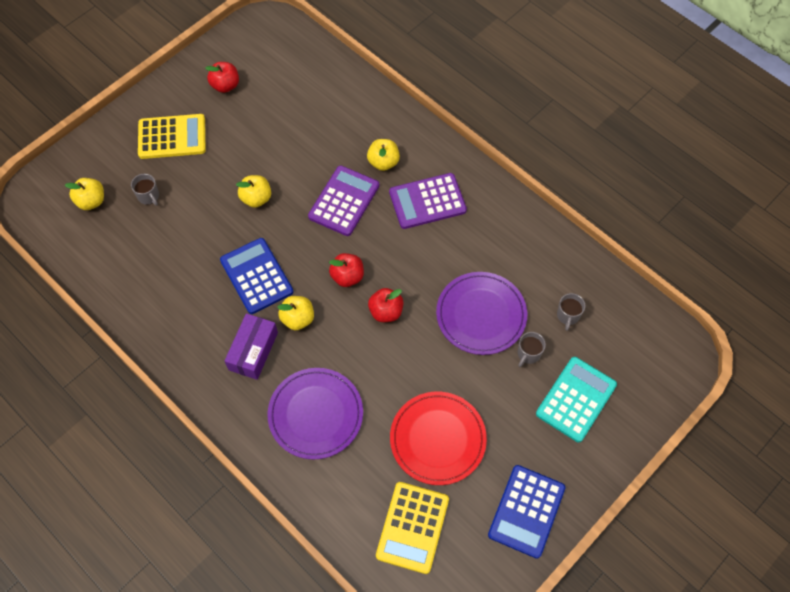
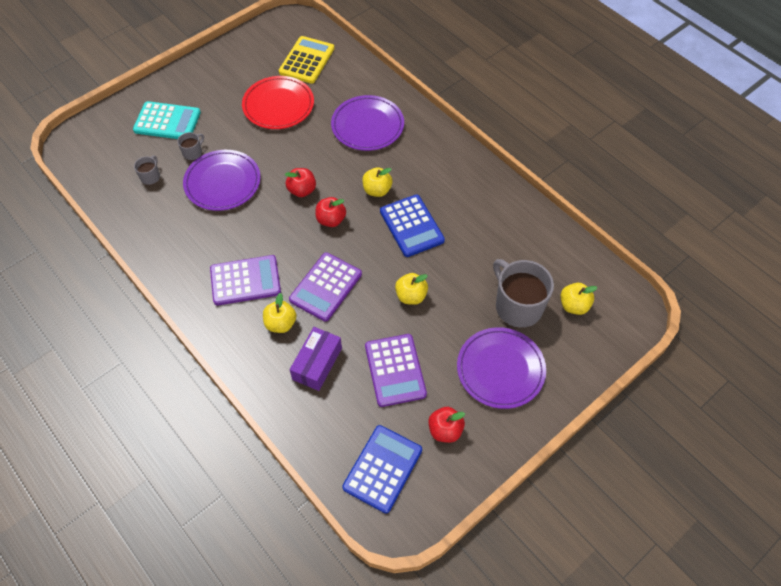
camera: 175 degrees left, 5 degrees down
(149, 196) = (517, 306): grey mug -> grey mug, size x2.18
(172, 137) = (500, 369): yellow calculator -> purple plate
(253, 351) = (415, 170): purple box -> purple box (317, 363)
(270, 129) = (395, 370): none -> purple calculator
(526, 511) = (227, 63): blue calculator -> blue calculator (382, 469)
(576, 399) = (167, 121): turquoise calculator -> turquoise calculator turned 120 degrees counterclockwise

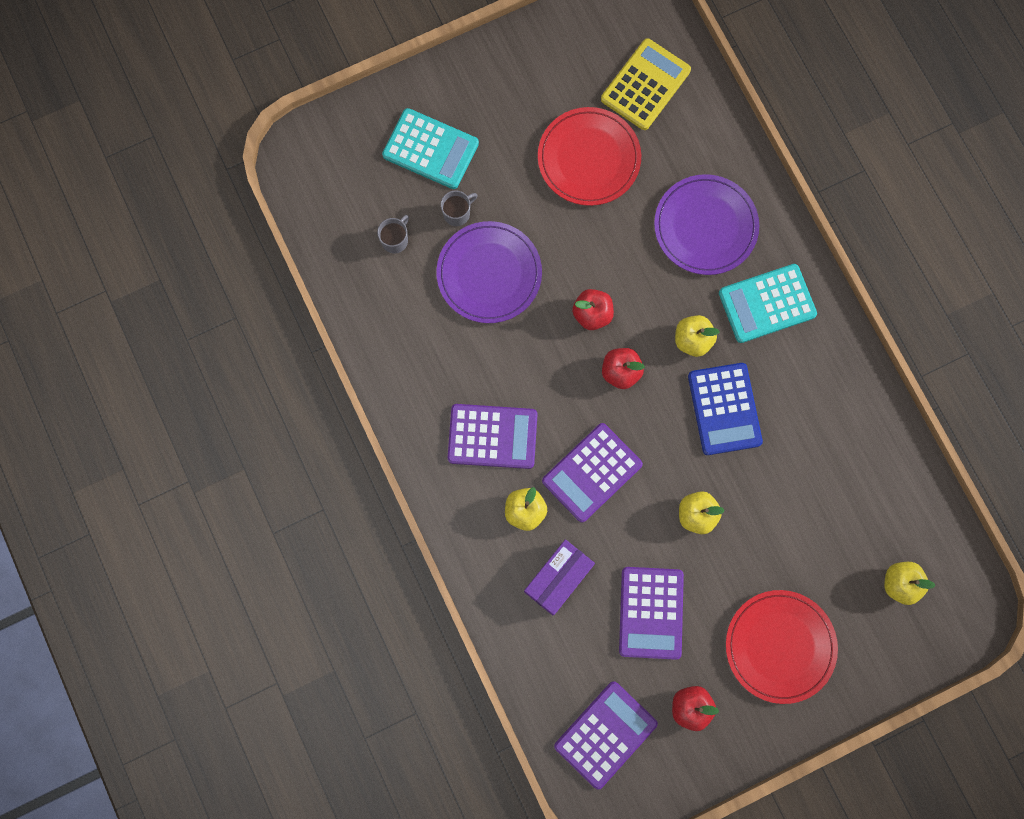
camera: 15 degrees right, 20 degrees up
(382, 469) = (605, 734): blue calculator -> purple calculator
(422, 159) = (767, 303): none -> turquoise calculator
(500, 369) = (780, 646): purple plate -> red plate
(517, 306) = (827, 565): grey mug -> none

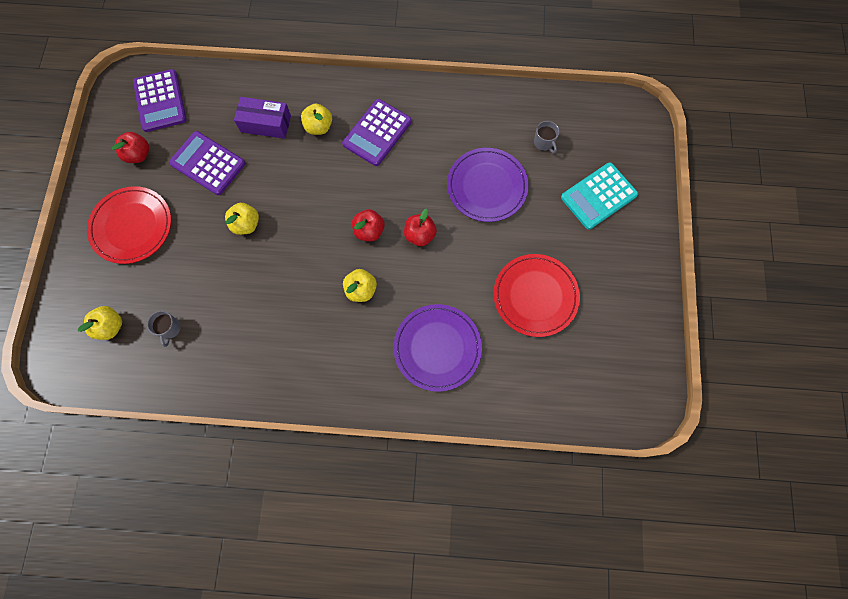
camera: 120 degrees right, 5 degrees down
(457, 213) = (541, 189): grey mug -> grey mug (170, 329)
(558, 578) = (266, 124): purple box -> purple box turned 60 degrees counterclockwise
(592, 472) = (316, 177): purple calculator -> none
(645, 85) = (573, 370): yellow calculator -> none
(724, 409) = (301, 282): blue calculator -> none
(767, 303) = (354, 357): turquoise calculator -> none

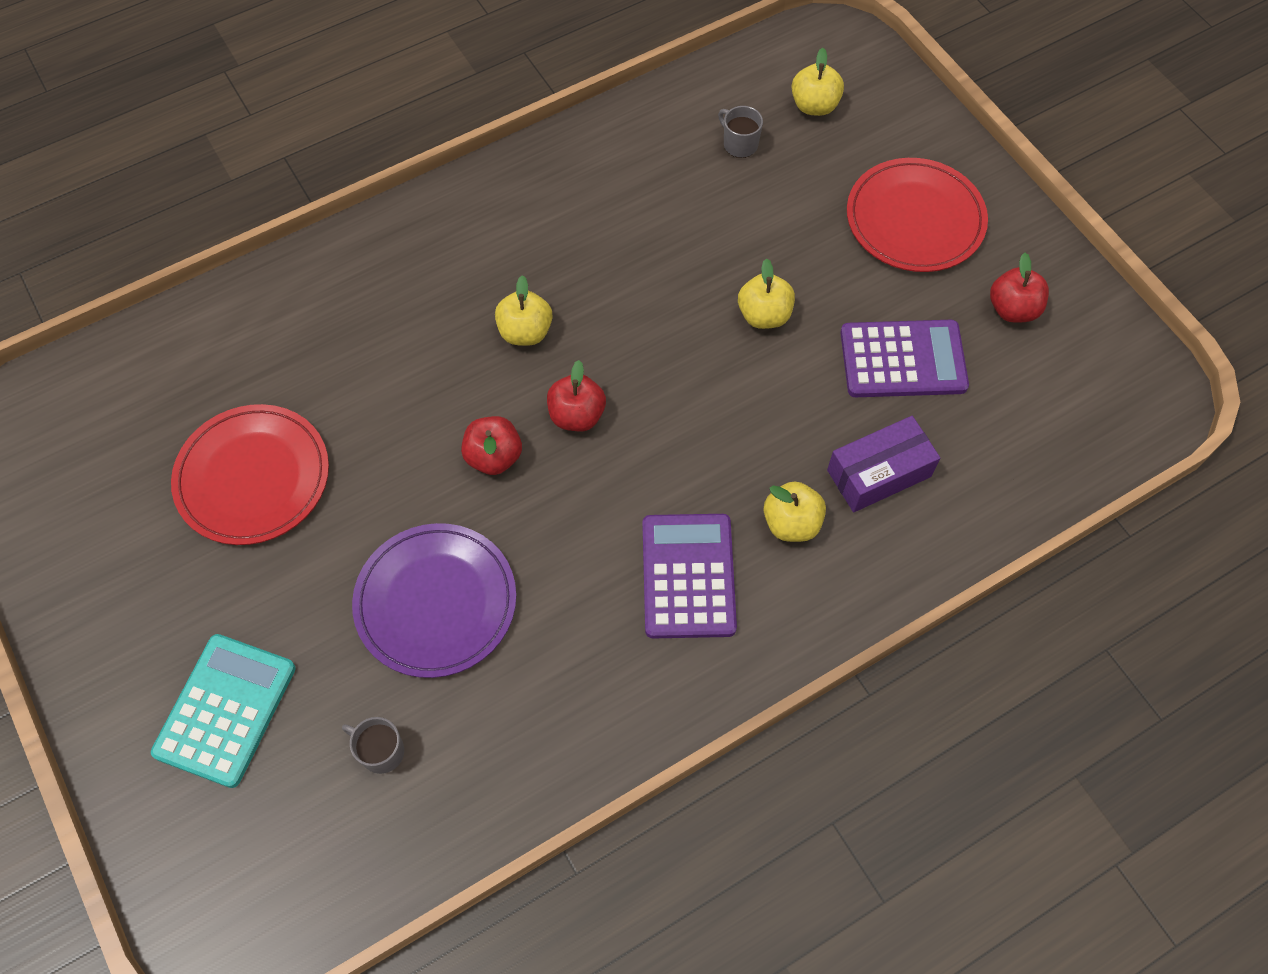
camera: 145 degrees right, 10 degrees down
(160, 101) = (1072, 402): purple calculator -> none
(437, 348) = (361, 325): purple plate -> none

